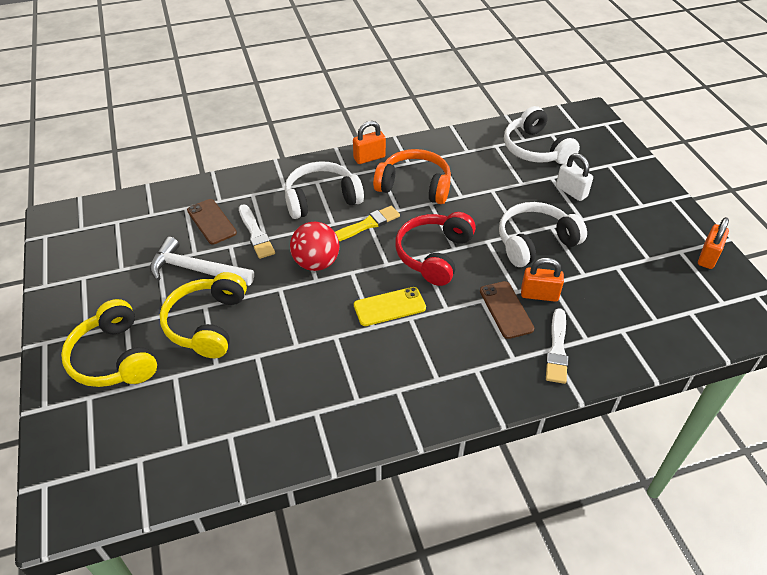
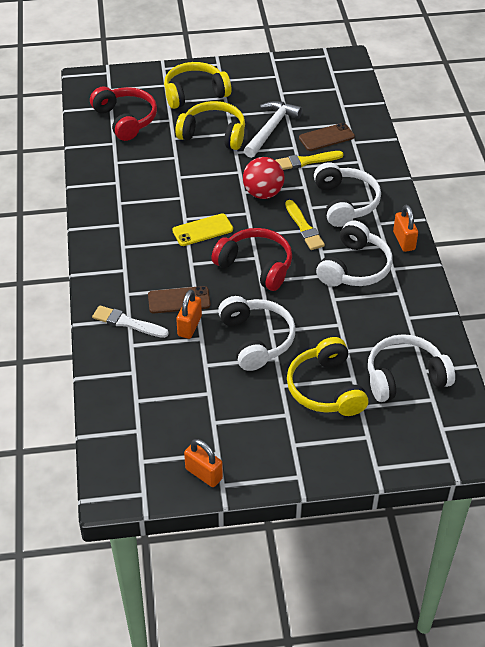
camera: 100 degrees right, 0 degrees up
(174, 431) = (125, 120): none -> red headphones
(256, 234) = (306, 161): white brush -> yellow brush
(389, 306) = (202, 230): yellow phone -> yellow phone turned 75 degrees clockwise
(414, 186) = (354, 267): orange headphones -> white headphones
(571, 191) = (326, 388): white padlock -> yellow headphones

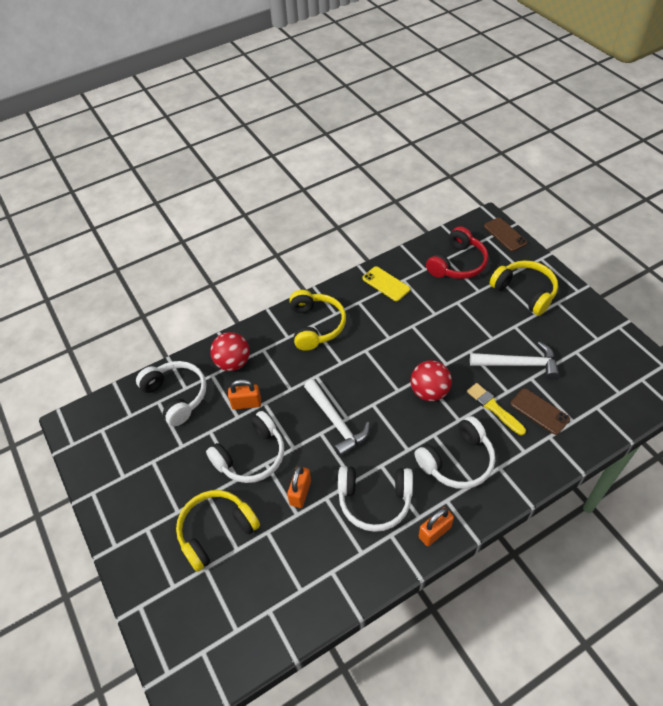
camera: 70 degrees right, 5 degrees up
(127, 323) = (233, 362): white brush -> red ball
(179, 300) = (271, 385): brown phone -> brown phone (505, 234)
(202, 230) = (358, 367): yellow phone -> yellow phone (386, 284)
(204, 474) = (100, 475): orange padlock -> orange padlock (300, 493)
(213, 134) = (481, 326): yellow headphones -> yellow headphones (316, 326)
(255, 266) = (336, 422): red headphones -> white hammer
(304, 227) = (404, 440): yellow brush -> none
(405, 377) = (254, 595): white headphones -> white headphones (176, 396)

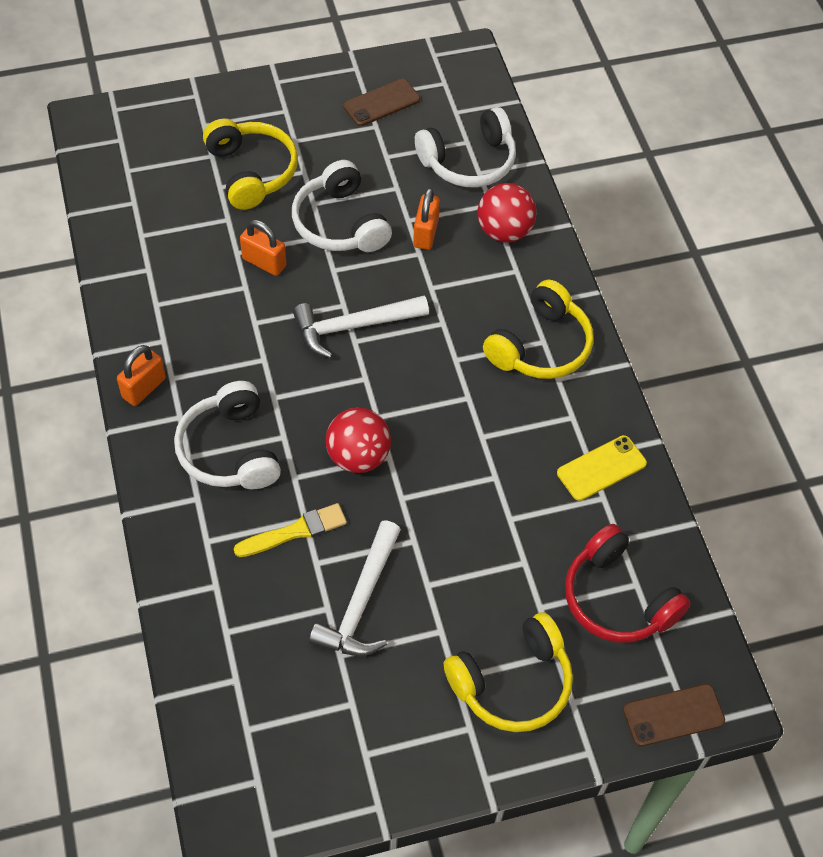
camera: 100 degrees right, 5 degrees up
(316, 326) = (540, 346): yellow headphones -> yellow headphones turned 60 degrees counterclockwise
(374, 500) = (217, 337): white headphones -> none
(434, 532) = (144, 388): orange padlock -> orange padlock turned 60 degrees clockwise
(539, 411) = (263, 592): brown phone -> brown phone (381, 103)

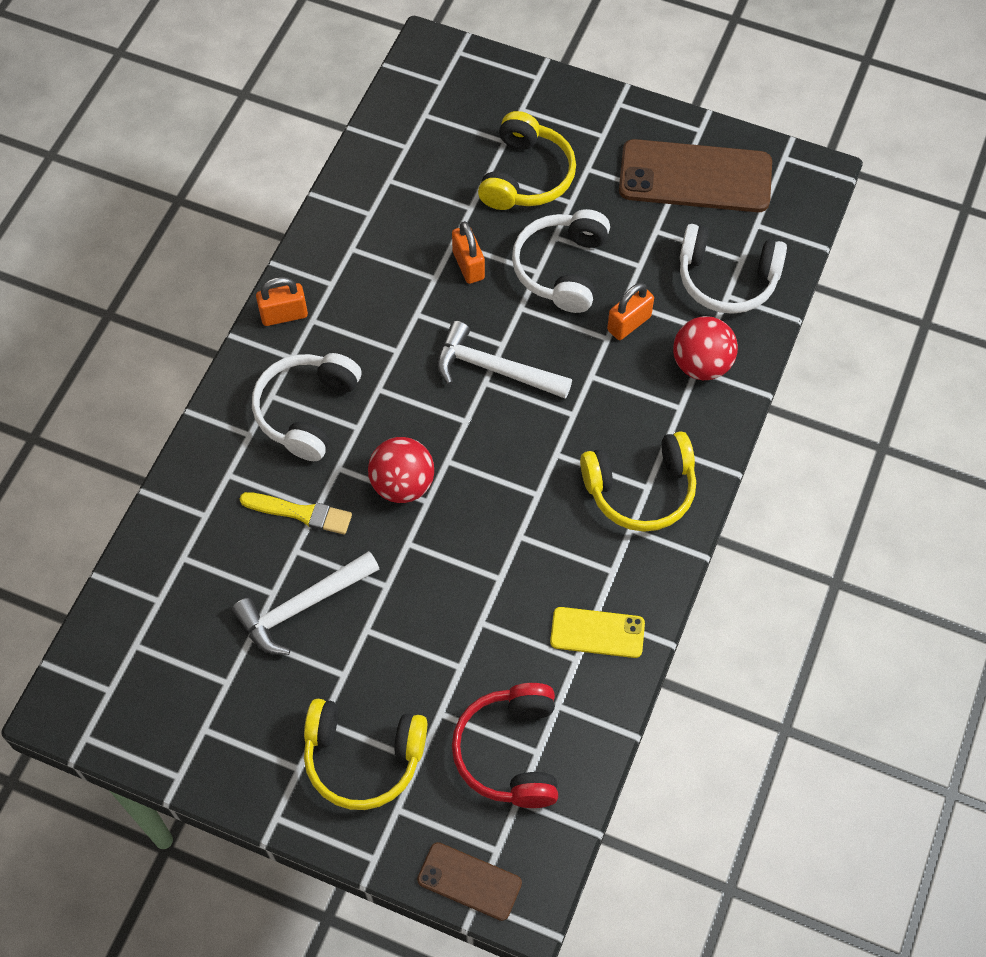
camera: 40 degrees right, 5 degrees up
(381, 103) = (695, 177): brown phone -> brown phone, size x1.88

